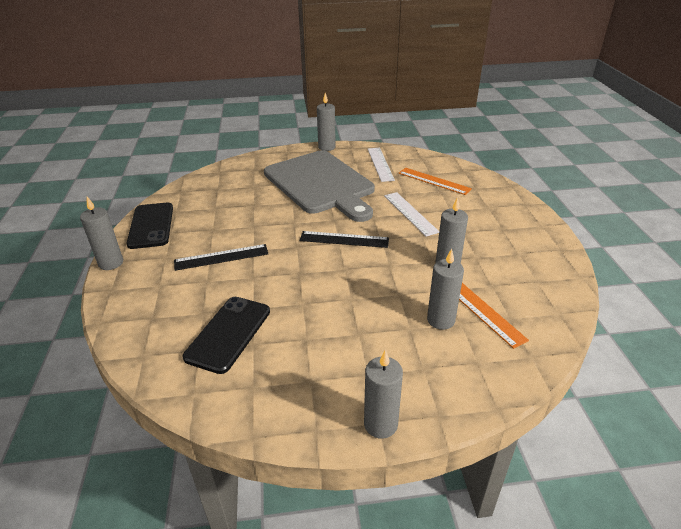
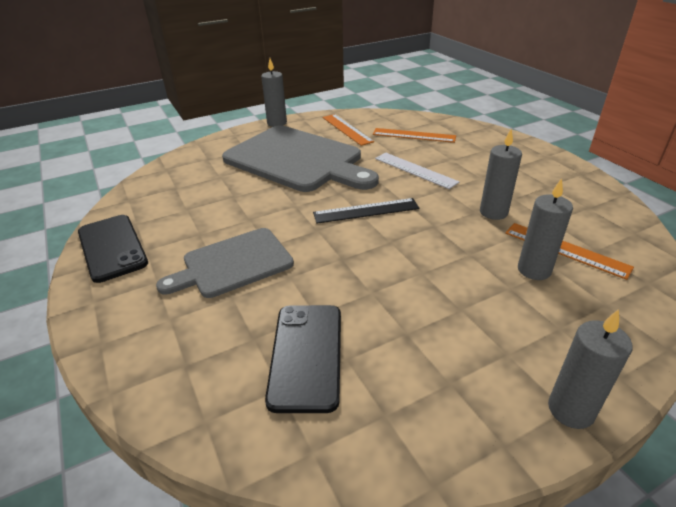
camera: 20 degrees left, 0 degrees up
(111, 263) = (80, 308): grey candle -> none
(221, 257) = (233, 264): black ruler -> grey cutting board
(380, 164) = (347, 129): white ruler -> orange ruler

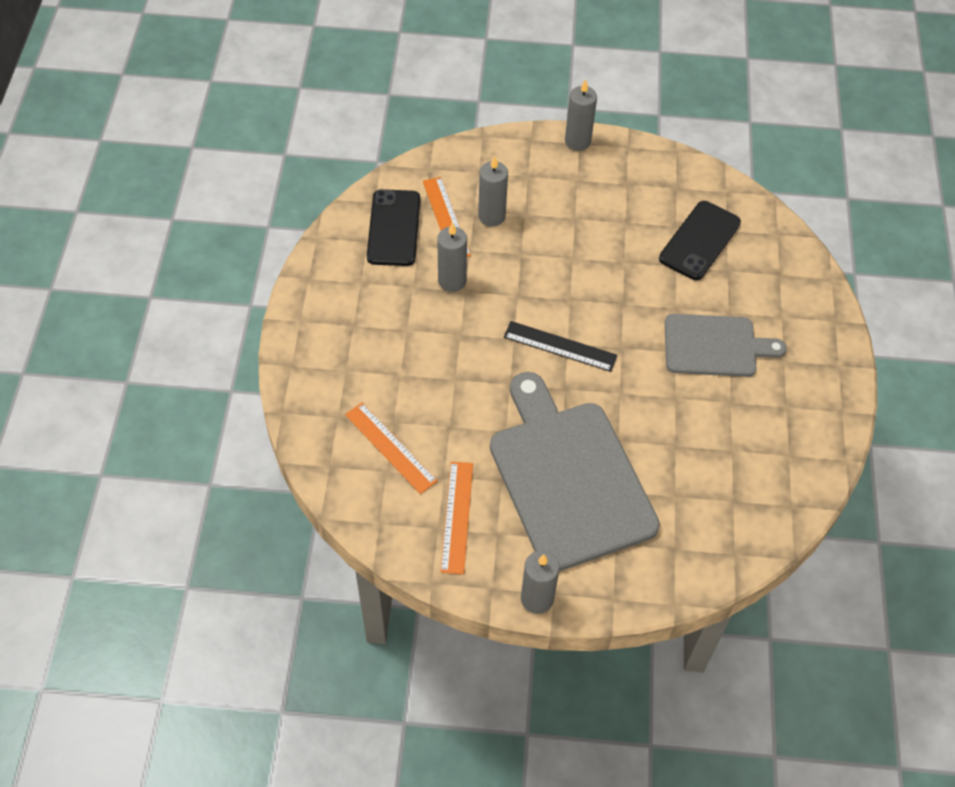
camera: 150 degrees left, 20 degrees up
(112, 248) = (817, 427): black phone -> black phone (394, 228)
(415, 170) = (458, 379): white ruler -> none

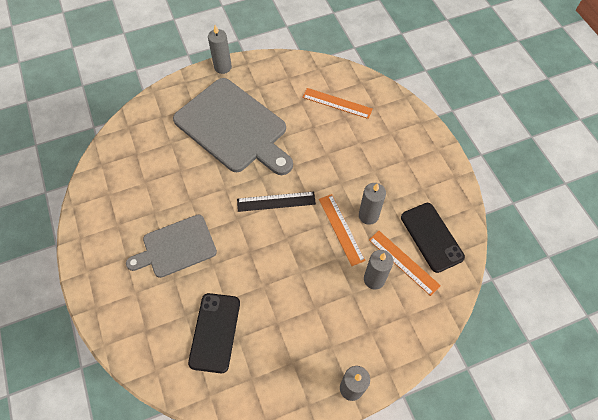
camera: 155 degrees right, 5 degrees up
(457, 516) = (282, 85): orange ruler -> orange ruler (341, 229)

